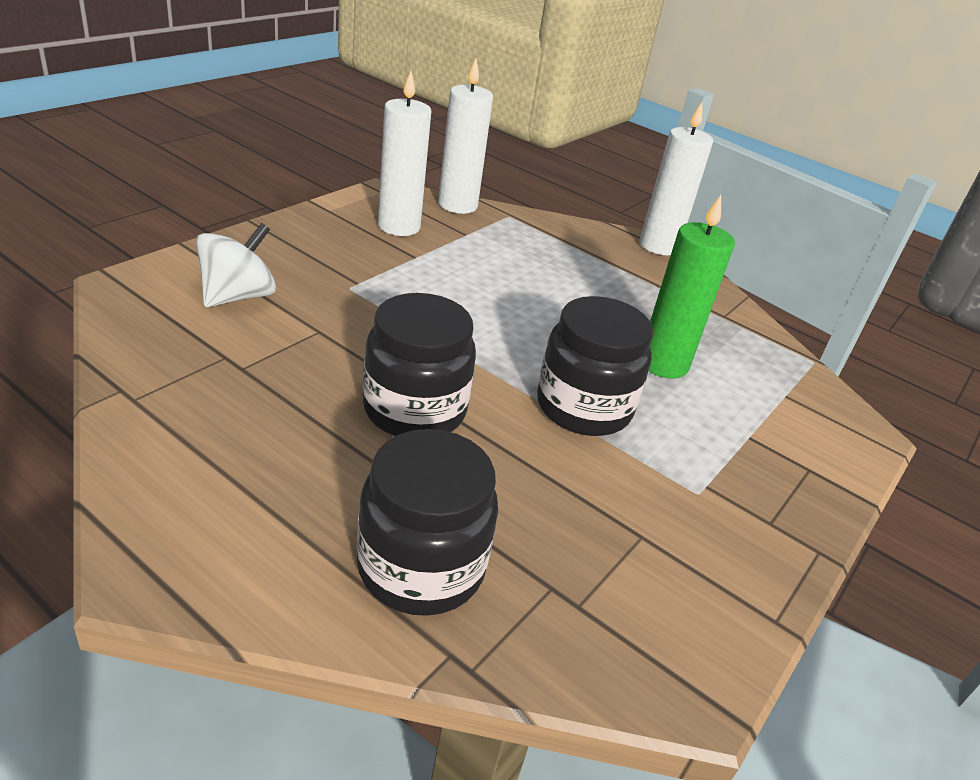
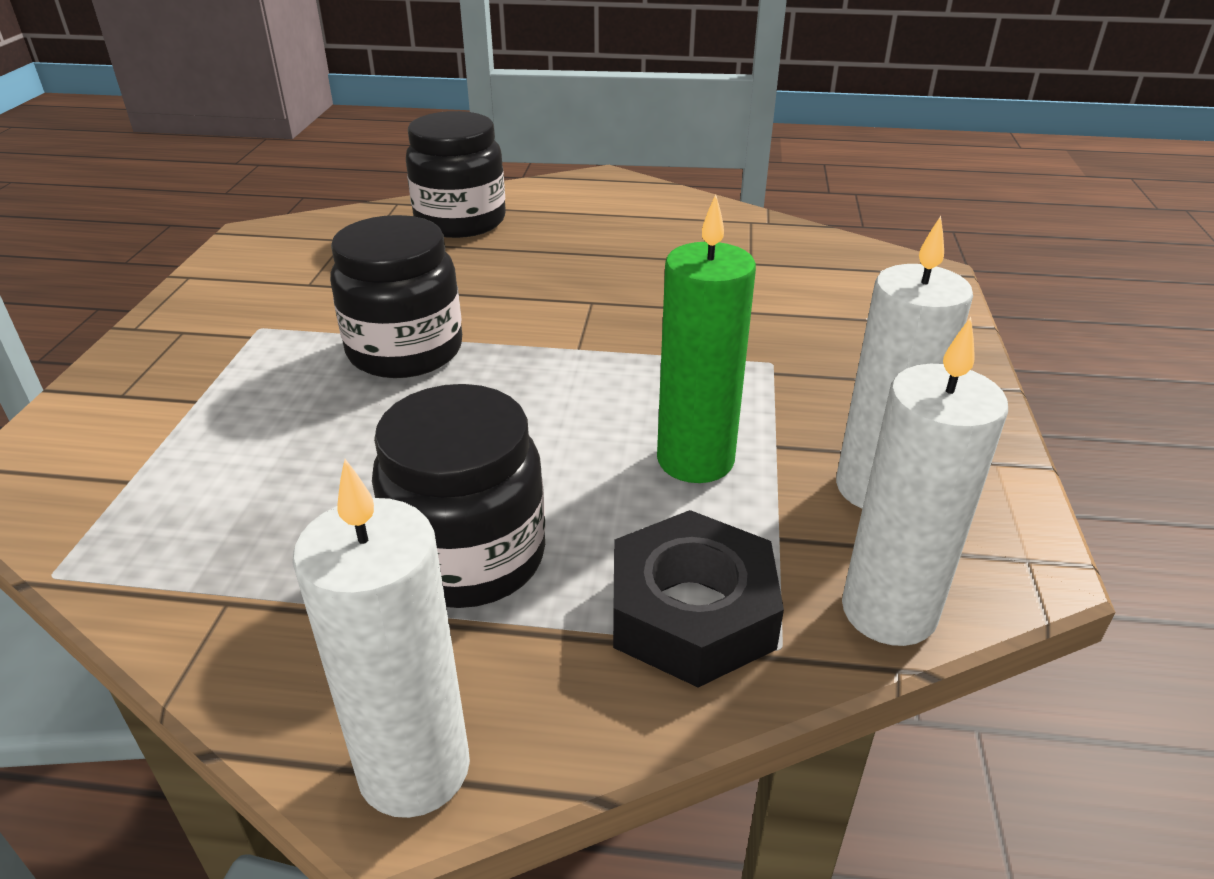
camera: 155 degrees right, 0 degrees up
(238, 296) = (837, 304): white spinning top -> none
(414, 410) = (559, 287): black jar -> black jar (468, 557)
(530, 234) = (691, 612): none -> black nut
(663, 364) = (325, 445): green candle -> green candle (695, 460)

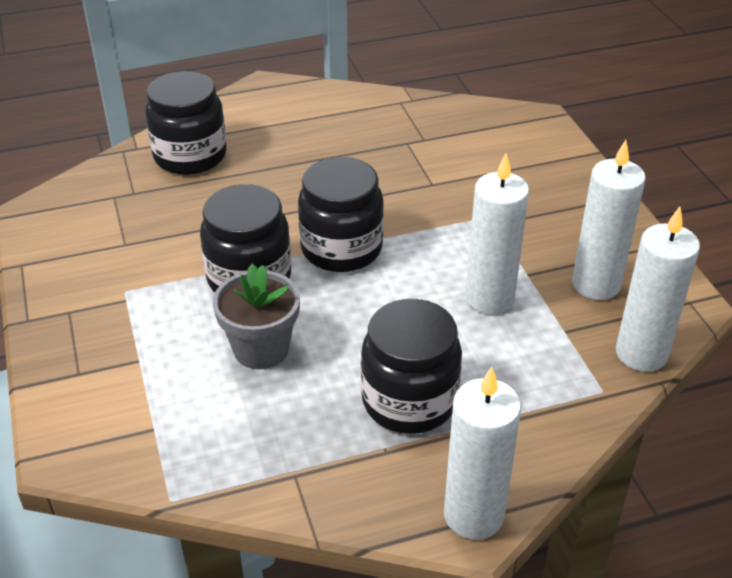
camera: 25 degrees left, 5 degrees up
(342, 431) = (261, 349): none -> grey flower pot
(545, 349) = (341, 248): none -> black jar
(691, 612) = (549, 389): black nut -> none
(695, 460) = (489, 298): green candle -> white candle

